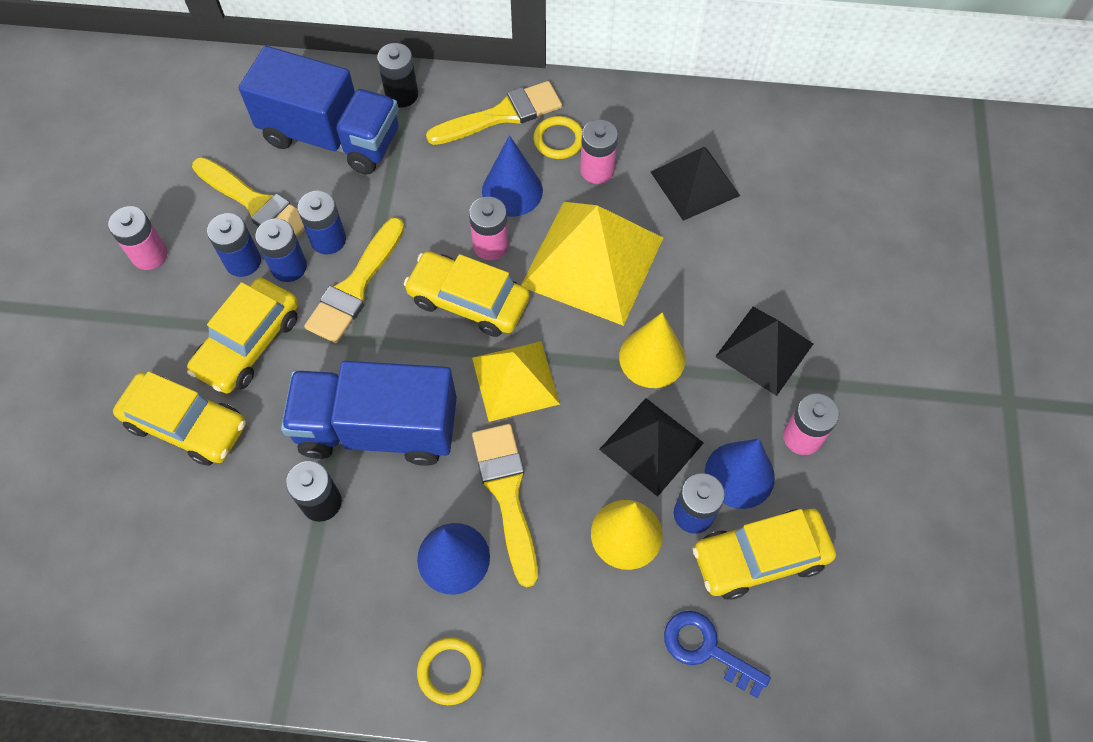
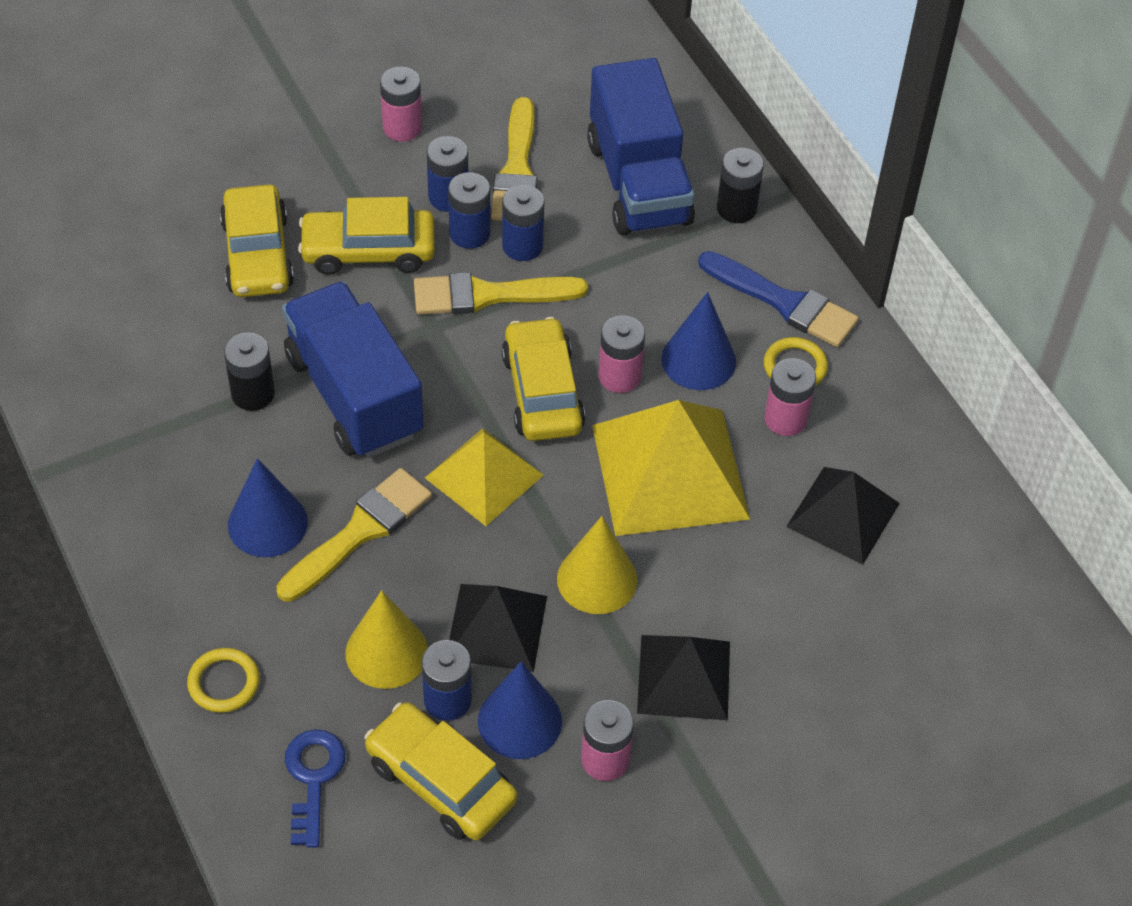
camera: 55 degrees right, 10 degrees down
(450, 671) = (159, 578): yellow ring -> yellow ring (224, 683)
(502, 115) = (784, 302): yellow brush -> blue brush

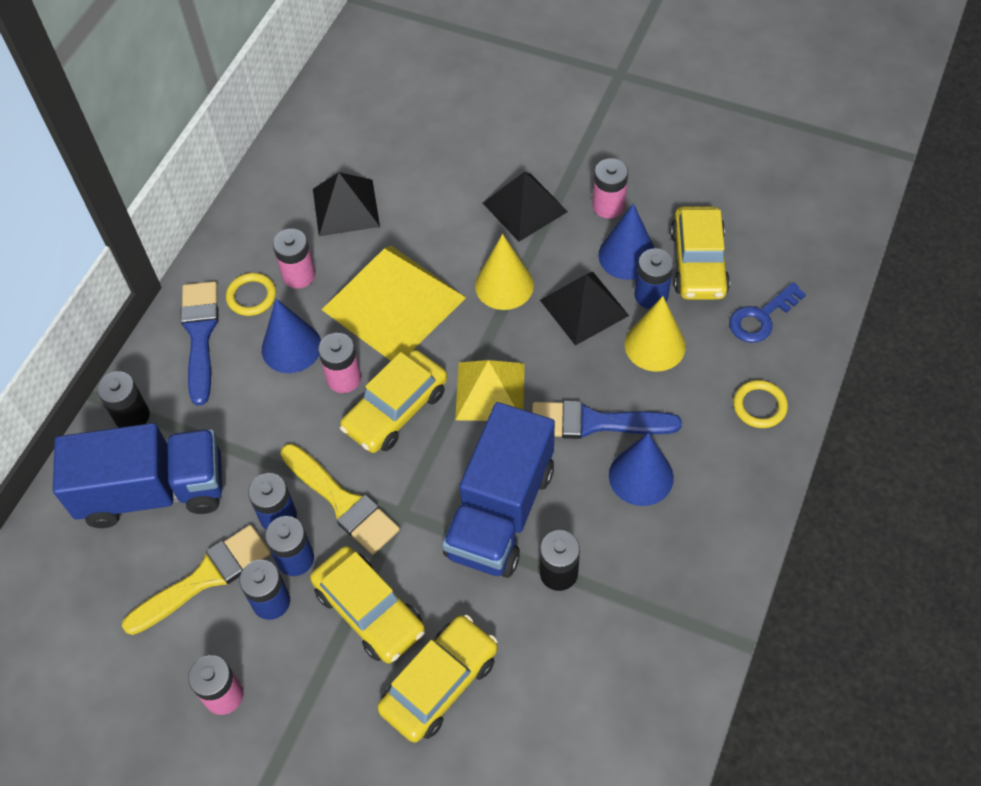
camera: 125 degrees left, 5 degrees up
(360, 532) = (595, 422): yellow brush -> blue brush
(638, 182) = (154, 491): blue truck -> blue truck turned 45 degrees clockwise

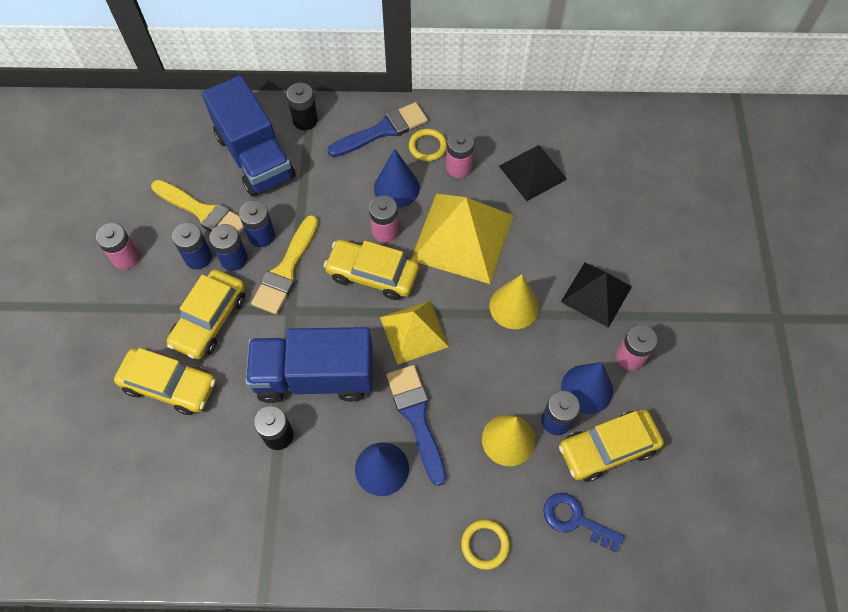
camera: 65 degrees right, 5 degrees up
(584, 307) = (520, 372): black pyramid -> none

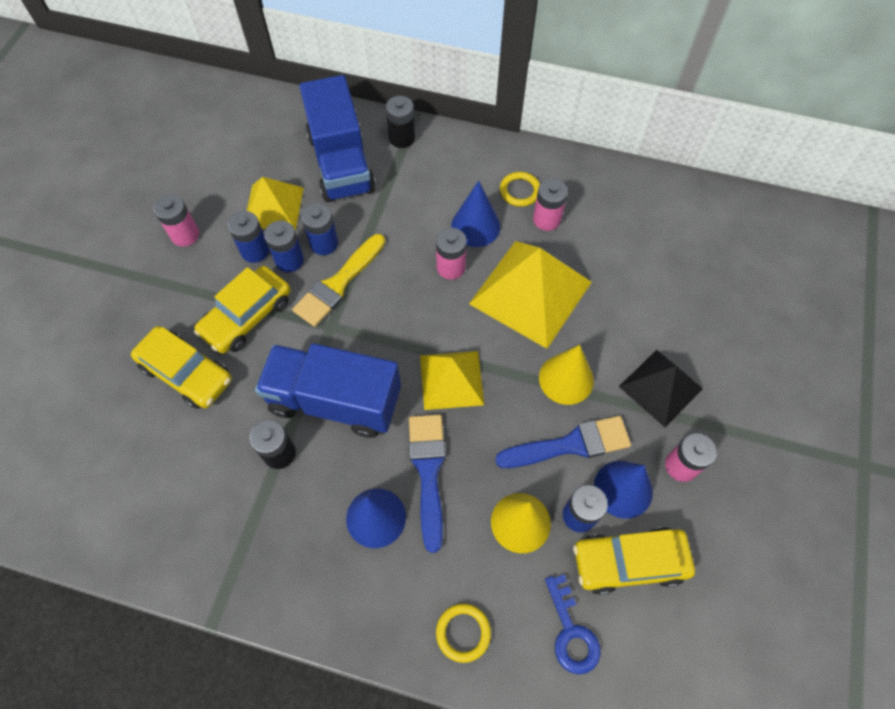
camera: 15 degrees right, 0 degrees up
(203, 212) = (273, 207): yellow brush -> yellow pyramid
(372, 274) = (425, 309): yellow car -> none
(382, 130) = (478, 165): blue brush -> blue brush (570, 444)
(533, 172) = (624, 242): black pyramid -> none
(575, 519) = (571, 632): blue key -> blue key turned 150 degrees counterclockwise

